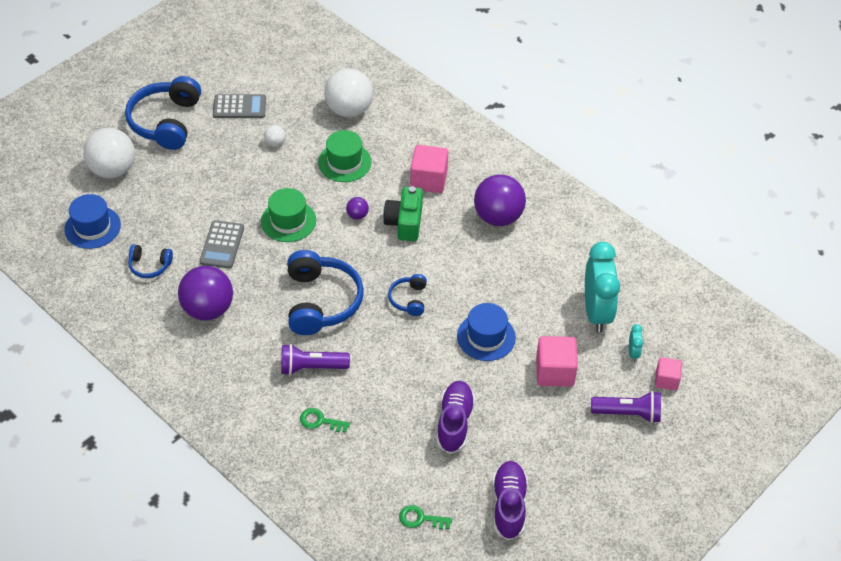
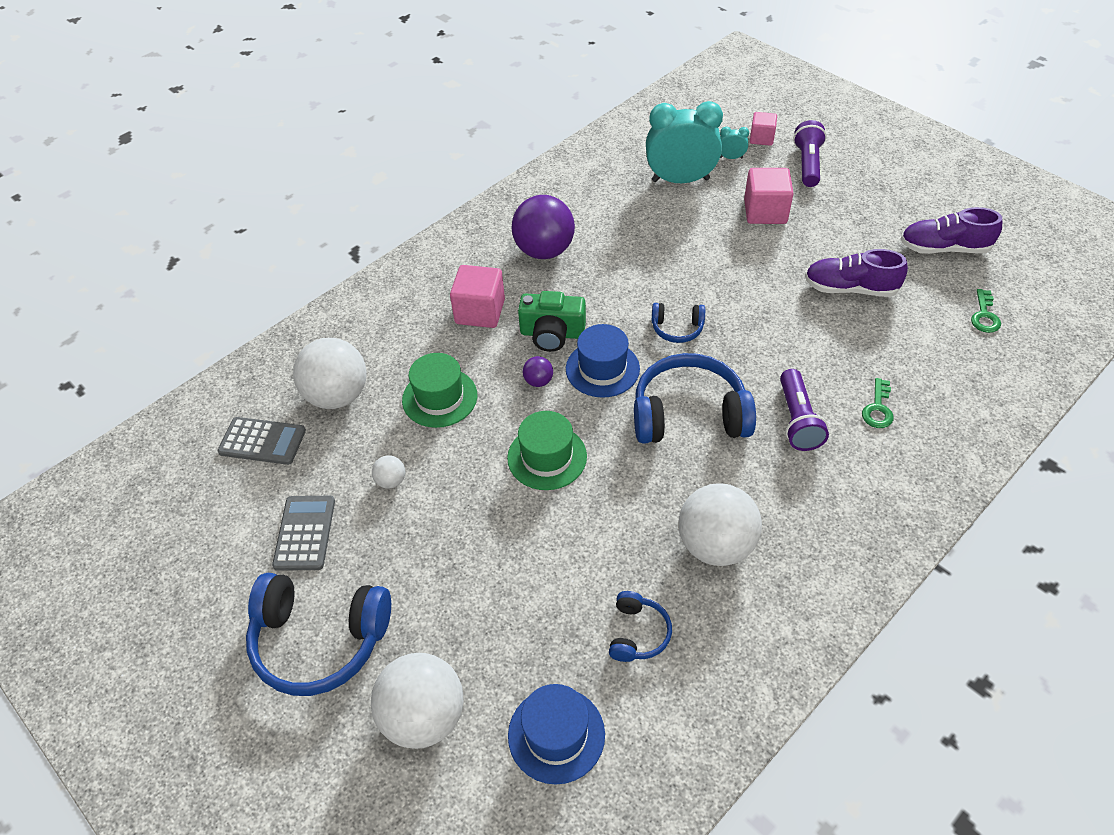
camera: 85 degrees left, 0 degrees up
(208, 309) = (715, 545): purple ball -> white ball
(222, 245) = (593, 536): grey calculator -> grey calculator (262, 441)
(486, 337) = (725, 262): blue hat -> blue hat (602, 369)

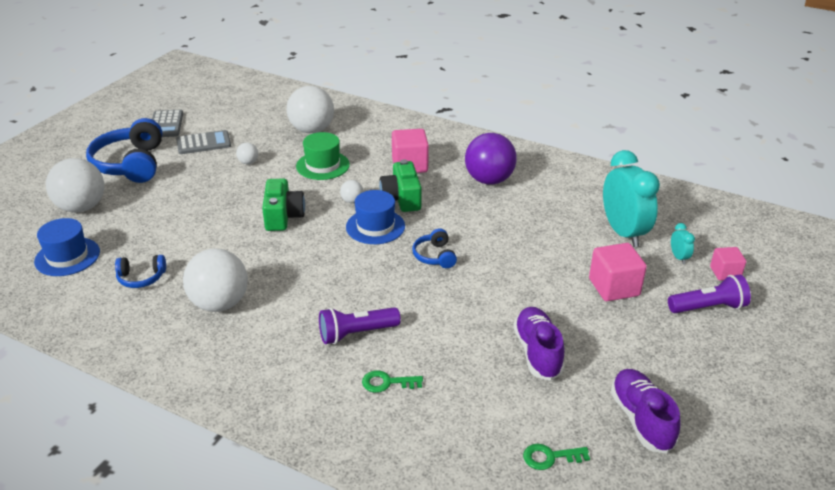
camera: 70 degrees right, 15 degrees down
(262, 441) = (268, 115): grey calculator -> grey calculator (166, 124)
(538, 381) = (352, 201): purple ball -> white ball
(547, 457) = (283, 216): green hat -> green camera
(689, 414) = (343, 274): blue headphones -> none

